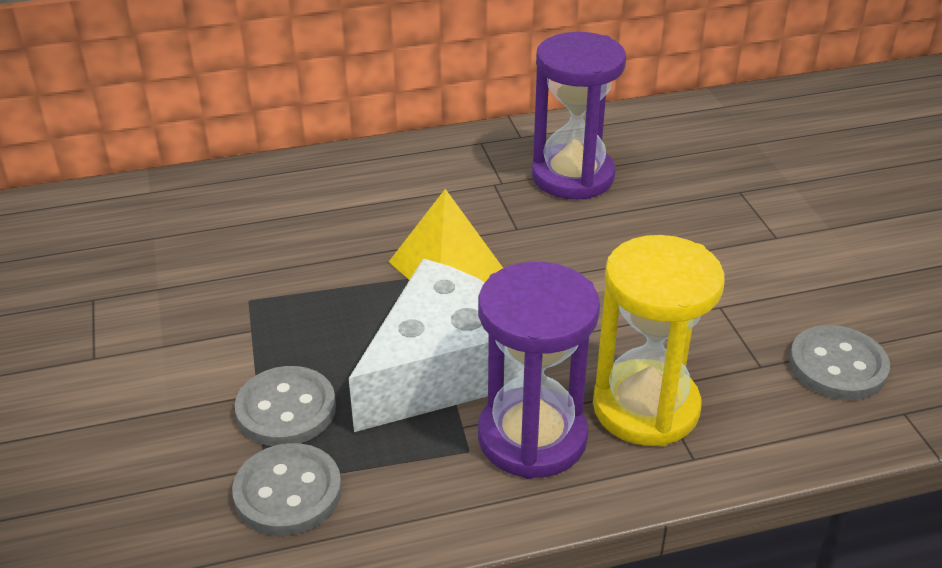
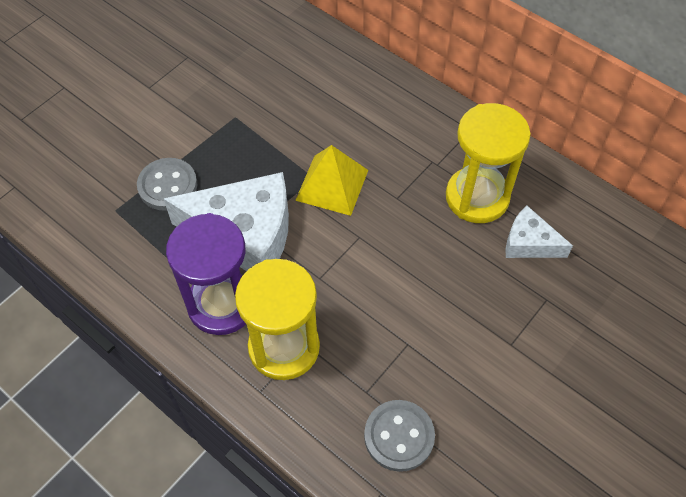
camera: 55 degrees right, 20 degrees up
(288, 492) = (115, 222): grey button -> none
(573, 176) = (477, 197): purple hourglass -> yellow hourglass
(662, 171) = (529, 243): none -> white cheese

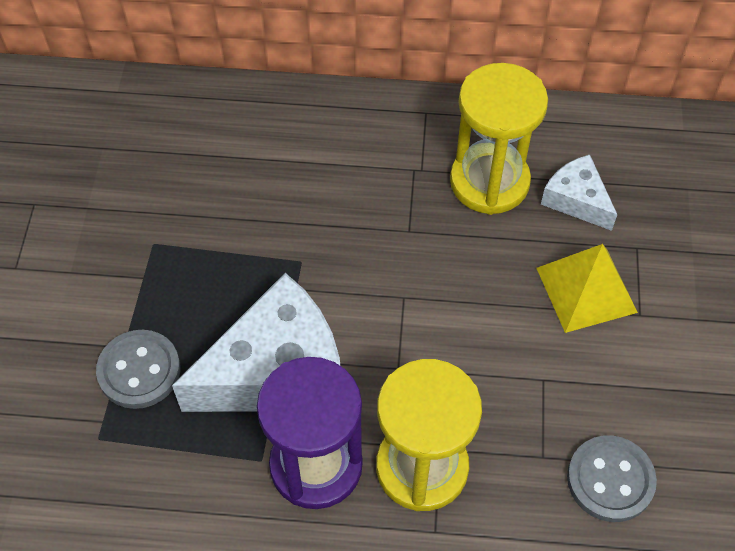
camera: 35 degrees left, 0 degrees up
(332, 185) = (328, 257): yellow pyramid -> yellow pyramid (586, 290)
(529, 243) = (576, 200): white cheese -> white cheese turned 60 degrees clockwise

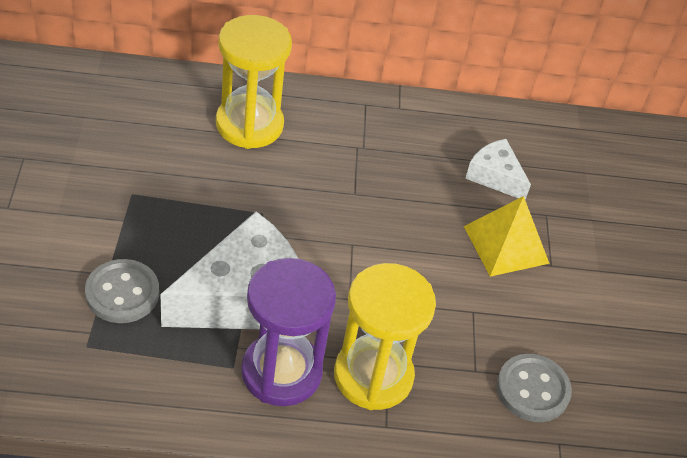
camera: 10 degrees left, 10 degrees down
(489, 181) = (421, 159): yellow hourglass -> yellow hourglass (249, 124)

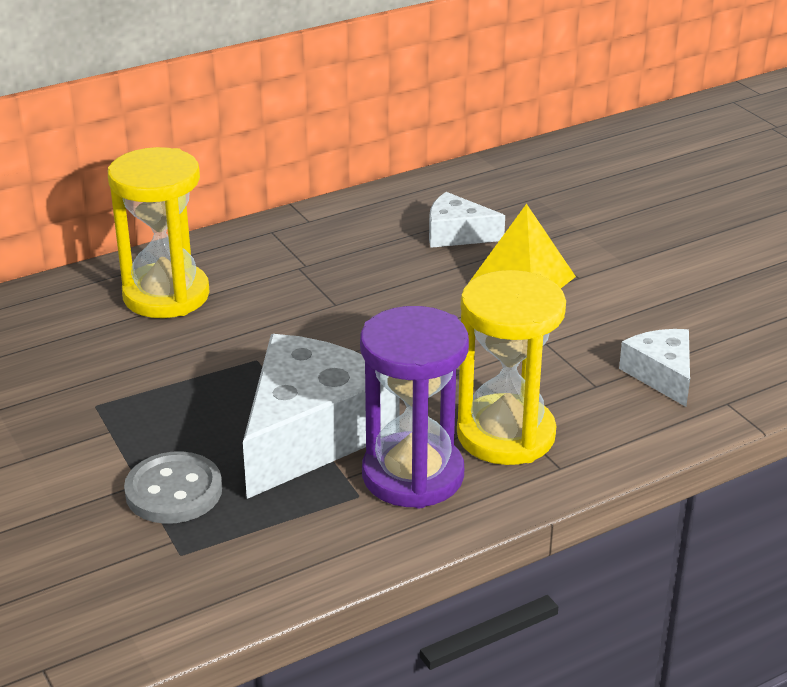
camera: 25 degrees left, 15 degrees down
(532, 389) = (661, 375): grey button -> white cheese

